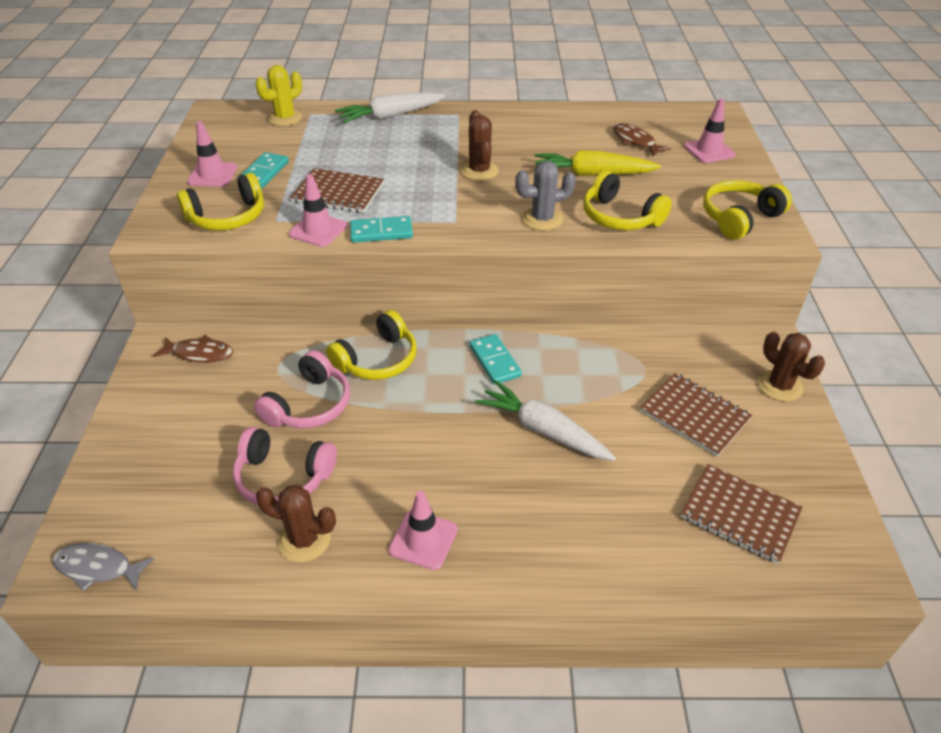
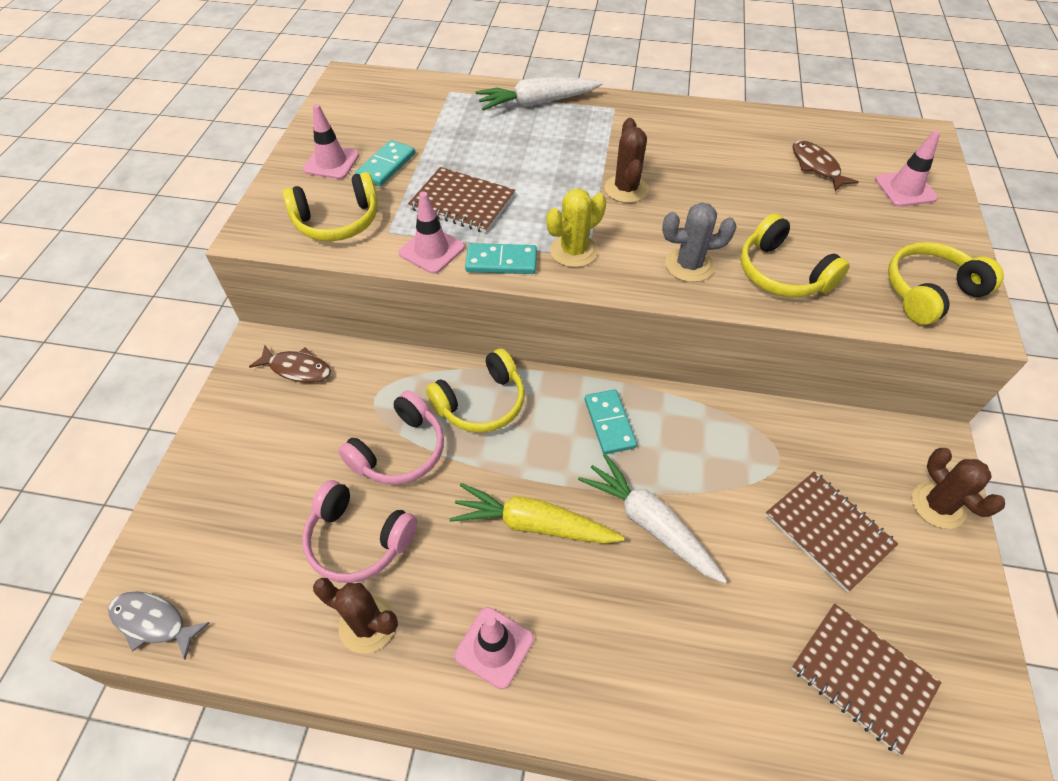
camera: 10 degrees right, 10 degrees up
(285, 118) = (421, 94): yellow cactus -> yellow cactus (573, 251)
(592, 174) = (758, 208): yellow carrot -> yellow carrot (533, 524)

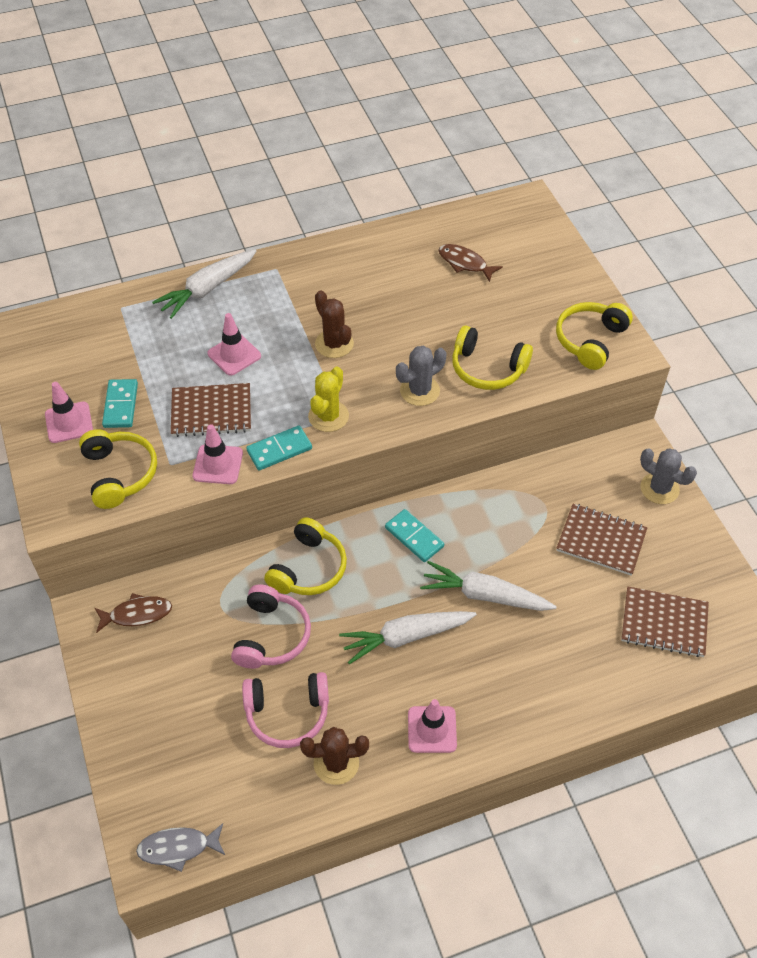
camera: 30 degrees left, 0 degrees up
(337, 221) = (119, 474): yellow headphones -> yellow headphones turned 60 degrees counterclockwise
(533, 524) = (406, 637): yellow carrot -> white carrot
(905, 189) = (536, 258): pink traffic cone -> pink traffic cone (234, 355)
(937, 505) = (659, 488): brown cactus -> grey cactus

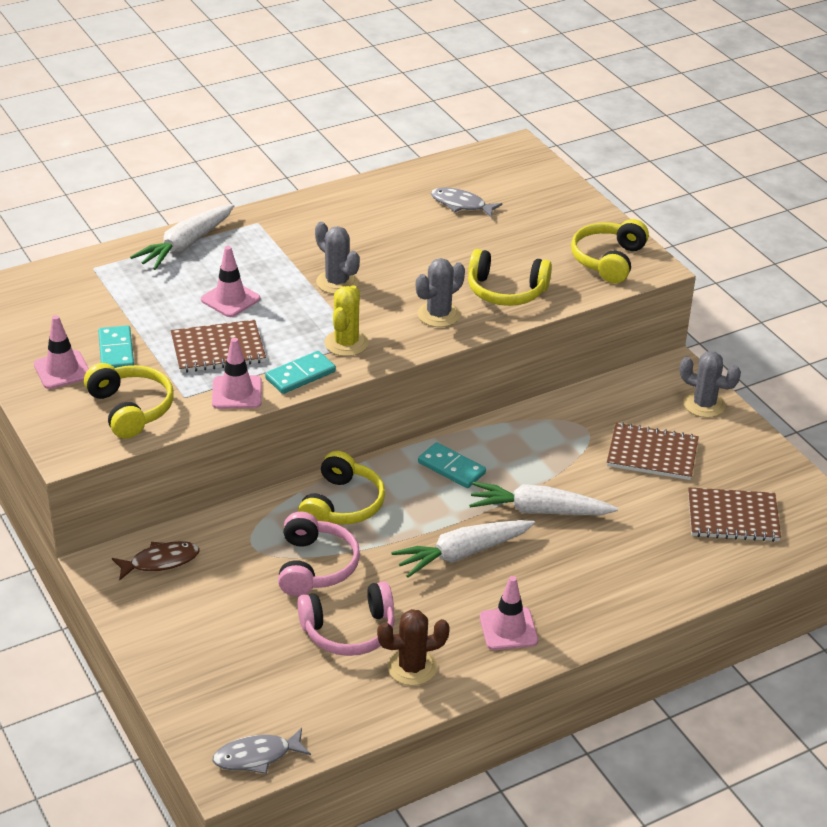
camera: 10 degrees left, 15 degrees down
(334, 344) = (337, 282): brown cactus -> grey cactus
(465, 263) = (461, 204): brown fish -> grey fish

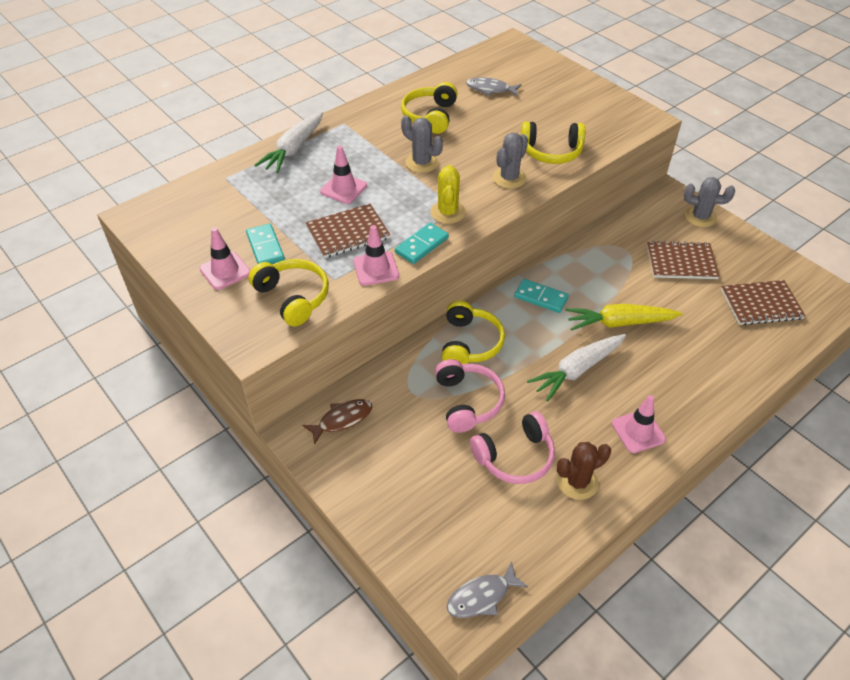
camera: 10 degrees left, 10 degrees up
(539, 511) = (619, 323): white carrot -> yellow carrot
(608, 260) = (615, 117): yellow headphones -> yellow headphones (430, 116)

